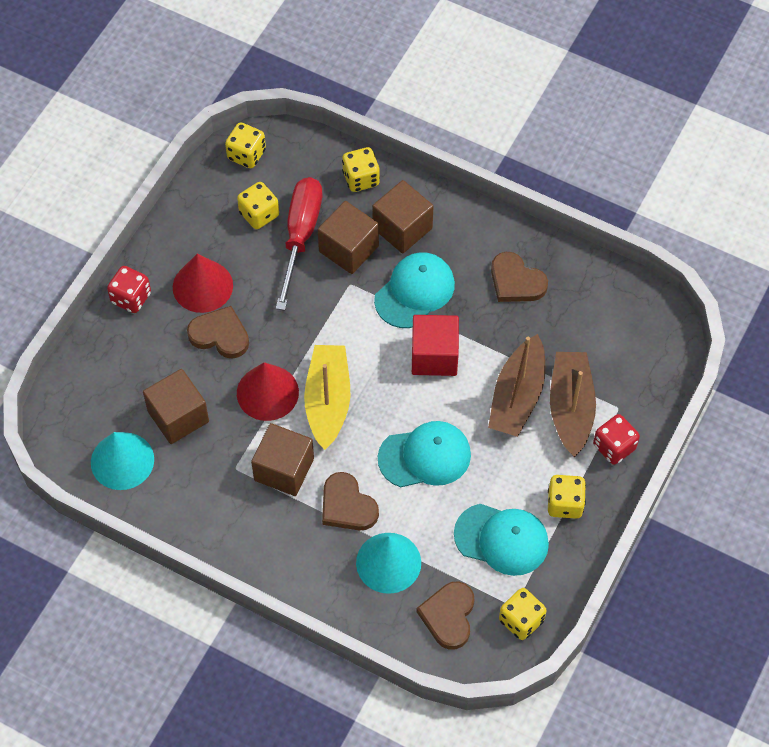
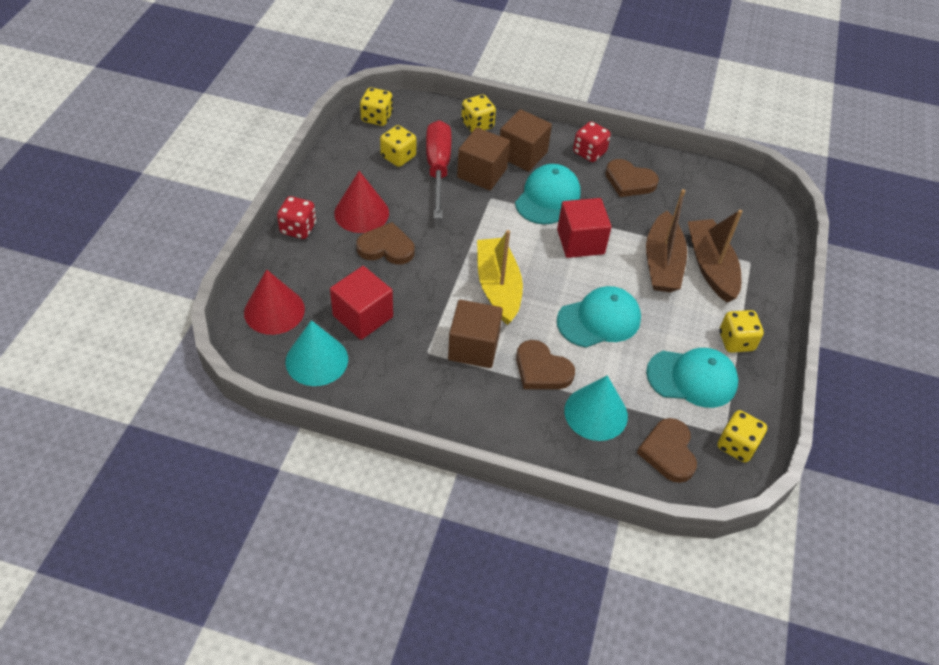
camera: 15 degrees left, 10 degrees down
(178, 416) = (363, 316): brown cube -> red cube
(267, 392) = (441, 287): red cone -> red cone (274, 310)
(614, 447) = (759, 291): red dice -> red dice (589, 152)

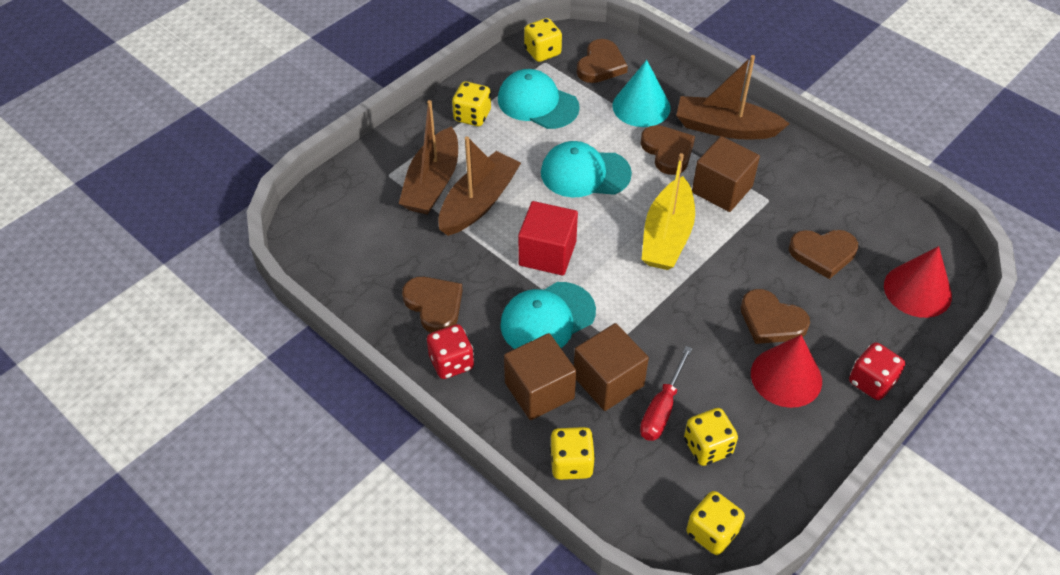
camera: 150 degrees left, 0 degrees up
(316, 360) = (882, 227): turquoise cone -> none
(363, 316) = (823, 253): red cube -> brown heart
(438, 168) = (662, 409): red screwdriver -> red screwdriver, size x0.64
(502, 418) = (725, 128): none -> brown boat

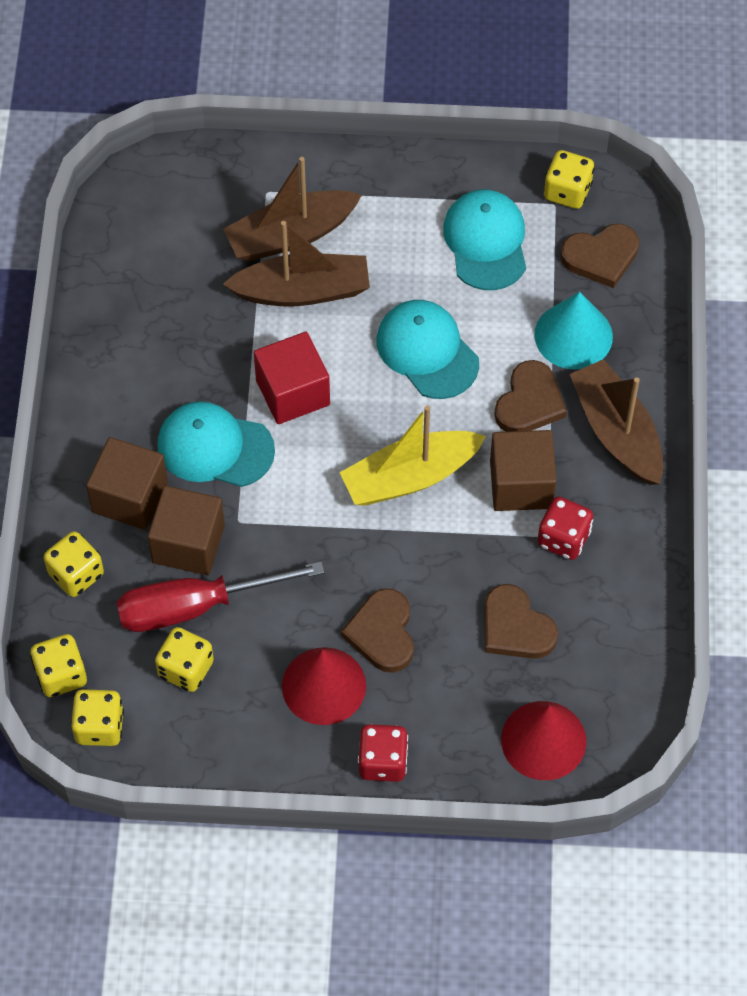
camera: 50 degrees right, 10 degrees up
(434, 305) = (148, 348): brown heart -> none
(451, 362) = (99, 408): red dice -> red dice (563, 538)
(472, 116) = (411, 200): yellow dice -> yellow dice (61, 675)
(662, 409) = (196, 606): red screwdriver -> red screwdriver, size x1.57

